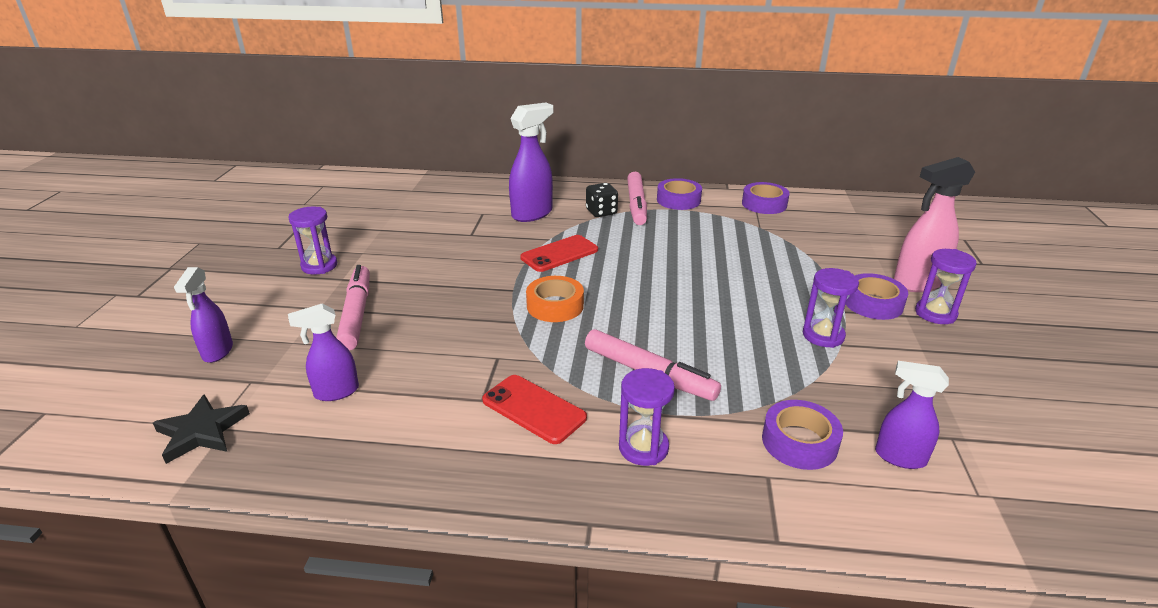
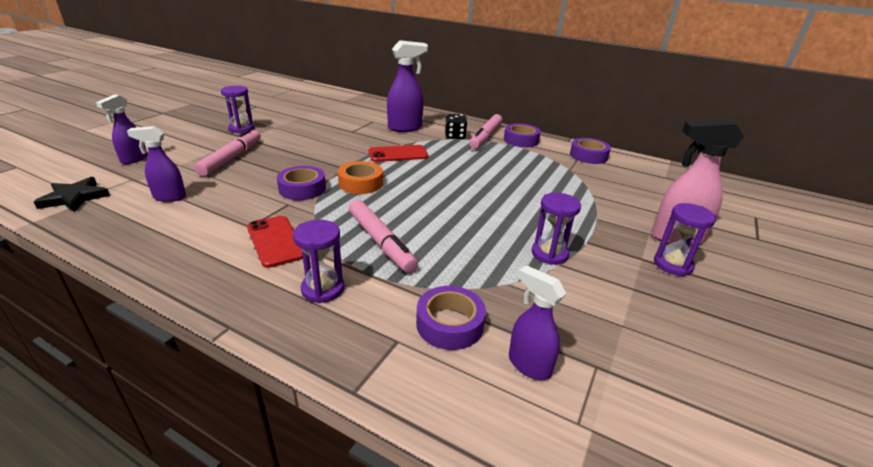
camera: 20 degrees right, 0 degrees up
(873, 303) = (618, 242): purple tape -> purple tape (302, 189)

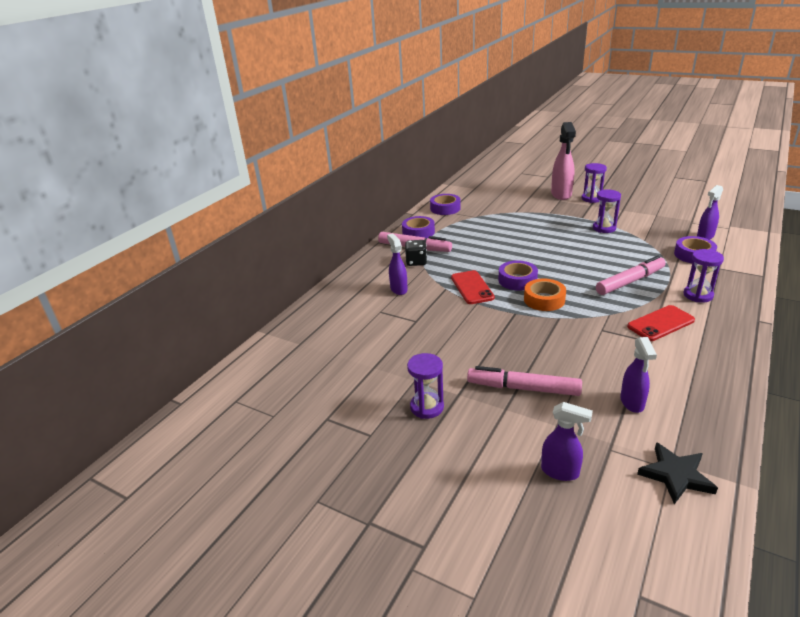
camera: 85 degrees left, 0 degrees up
(302, 189) = (570, 327): purple tape -> purple tape (517, 280)
(405, 128) = (398, 289): purple spray bottle -> purple spray bottle, size x0.63

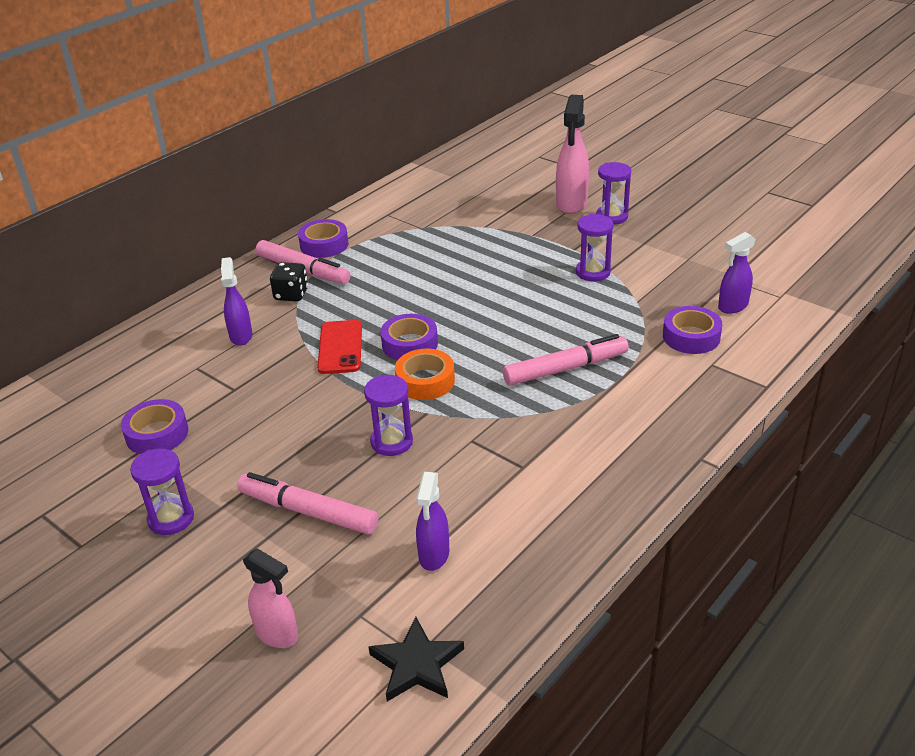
camera: 10 degrees right, 5 degrees up
(445, 208) = (387, 208): purple tape -> purple tape (157, 434)
(560, 472) = (277, 634): purple spray bottle -> pink spray bottle
(660, 323) = (559, 442): red phone -> none
(698, 295) = (645, 405): purple hourglass -> purple hourglass (391, 442)

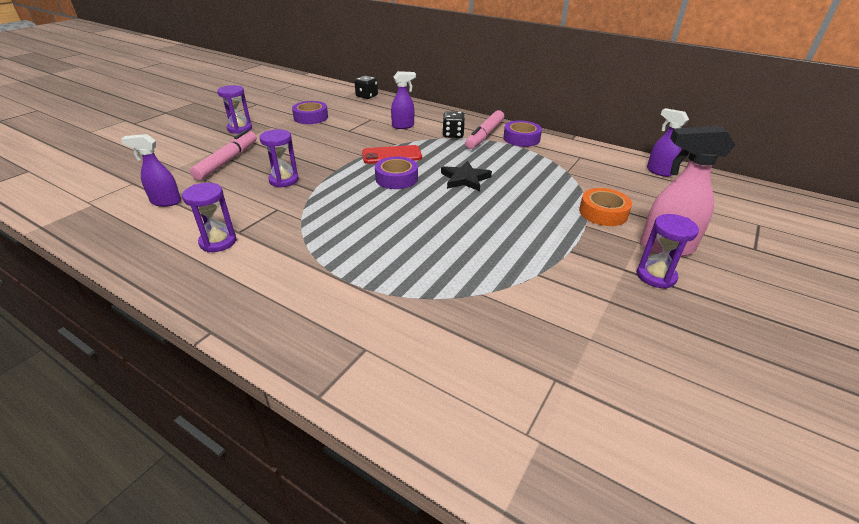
camera: 80 degrees right, 0 degrees up
(85, 373) = (367, 96): none -> black dice
(277, 634) = (135, 162): pink spray bottle -> none
(417, 664) = (79, 202): black star -> black star (465, 179)
(425, 381) = (350, 187): orange tape -> orange tape (603, 213)
(565, 369) = (362, 249): pink marker -> none
(593, 272) = (529, 263): purple hourglass -> purple hourglass (218, 242)
(691, 337) = (418, 334): purple tape -> none
(732, 306) = (488, 376): purple spray bottle -> purple spray bottle (658, 171)

